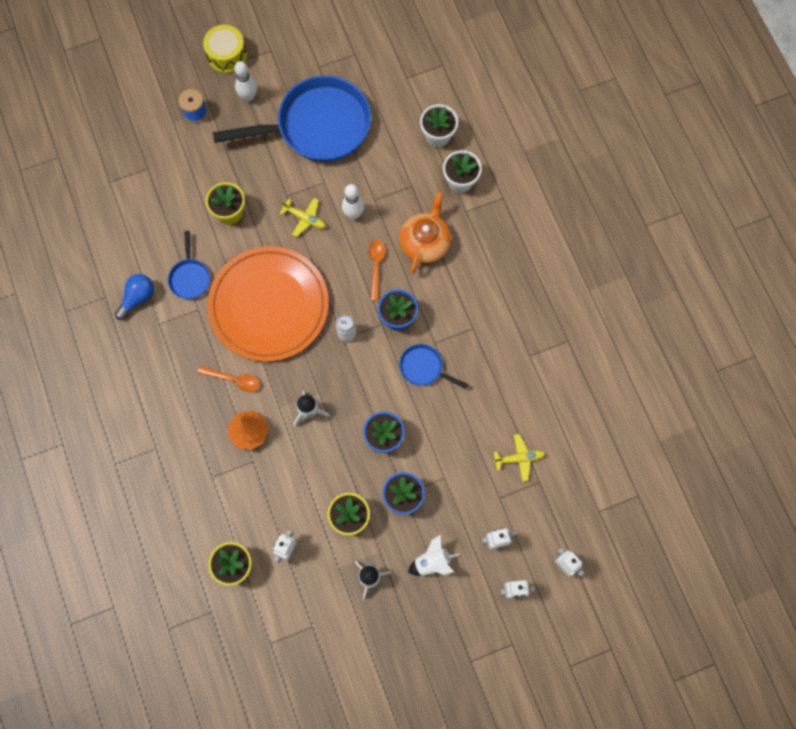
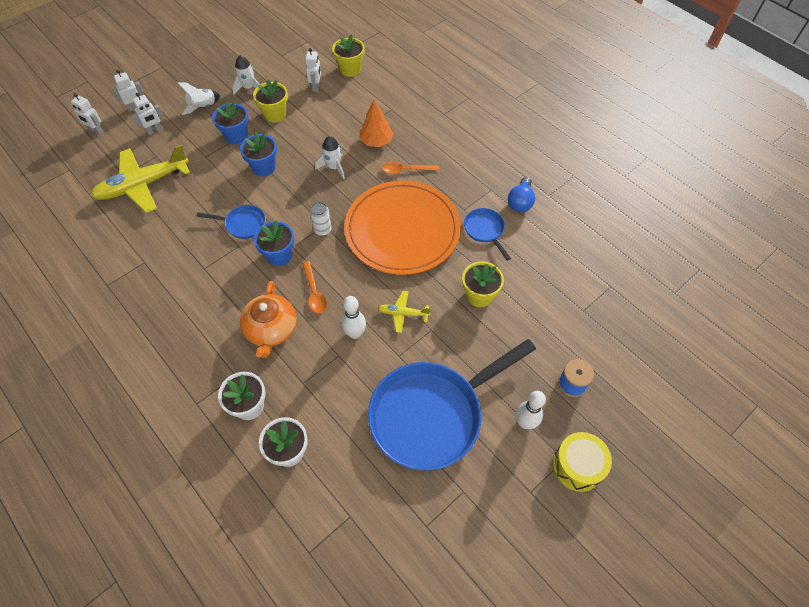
camera: 160 degrees right, 15 degrees down
(519, 458) = (143, 185): yellow plane -> yellow plane, size x2.11

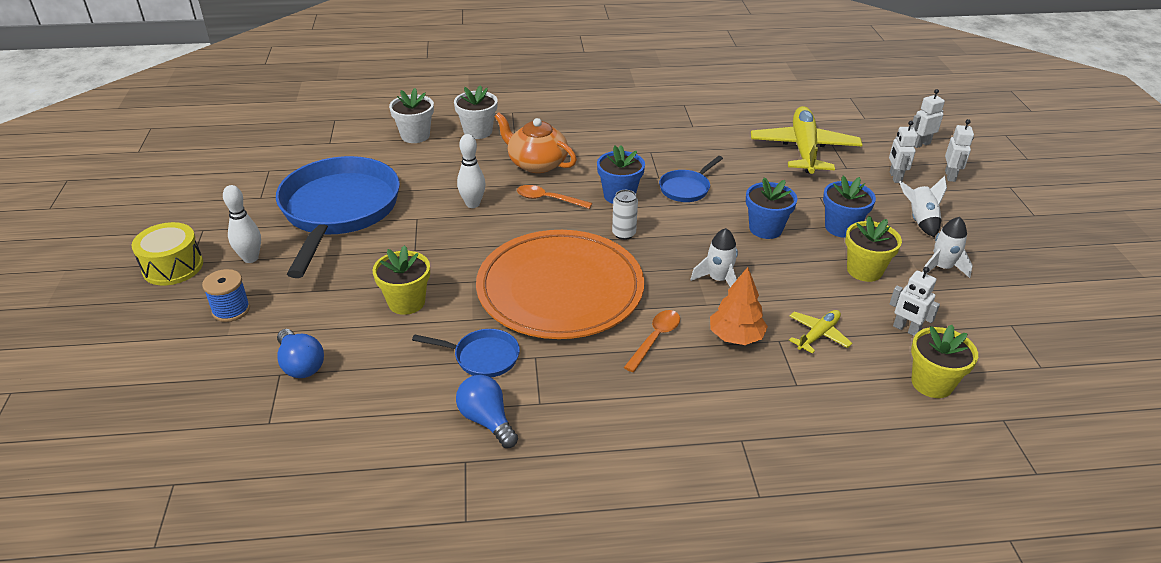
camera: 125 degrees right, 20 degrees down
(403, 313) = (455, 240): yellow plane -> yellow plane (818, 335)
(568, 306) = (301, 365): none -> blue light bulb

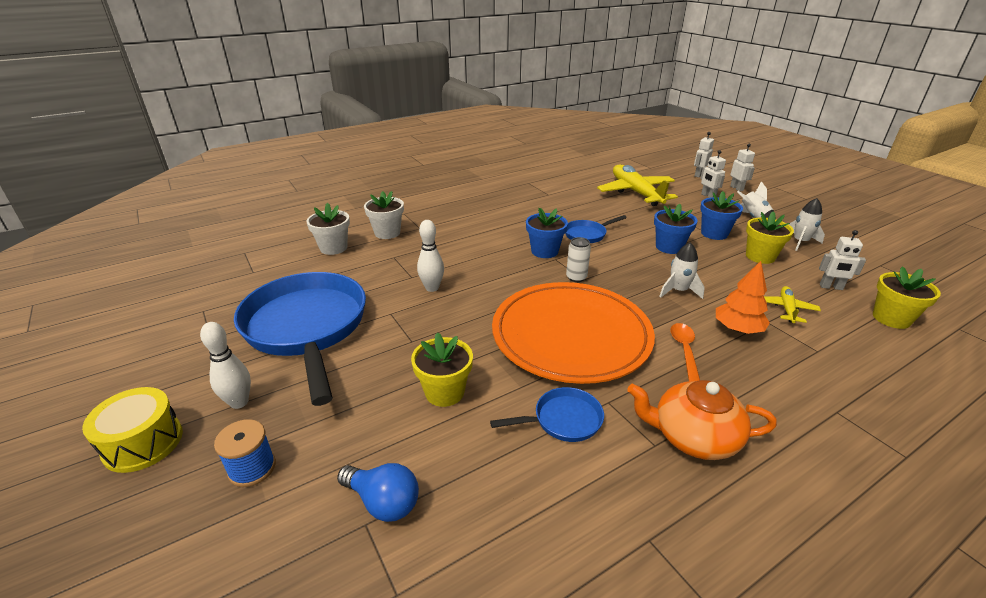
camera: 25 degrees left, 5 degrees down
(487, 420) = (627, 484): blue light bulb -> none
(536, 163) = (458, 244): orange teapot -> orange teapot (693, 437)
(548, 199) = (492, 268): orange spoon -> none
(686, 188) = (587, 234): blue pan -> blue pan turned 45 degrees clockwise

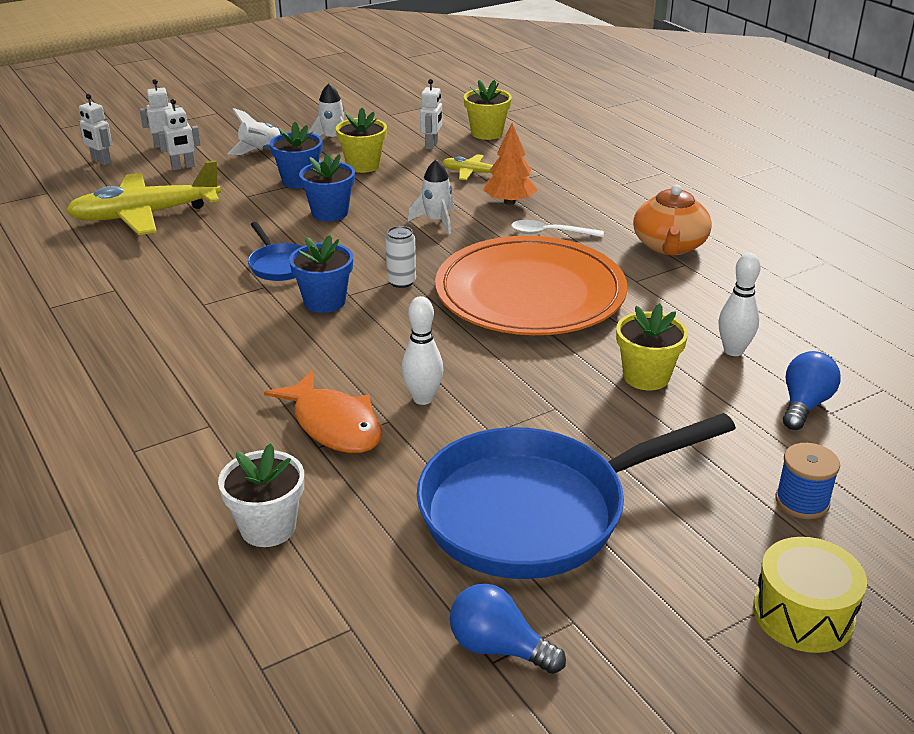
camera: 90 degrees left, 0 degrees up
(210, 312) = (498, 648): none -> blue light bulb
(239, 402) = (707, 542): white bowling pin -> white bowling pin (733, 351)
(387, 233) = (219, 463): white flower pot -> none
(411, 260) = (334, 425): none -> orange fish
(563, 420) = (668, 306): blue pan -> none
(684, 351) = (550, 233): orange spoon -> white spoon

